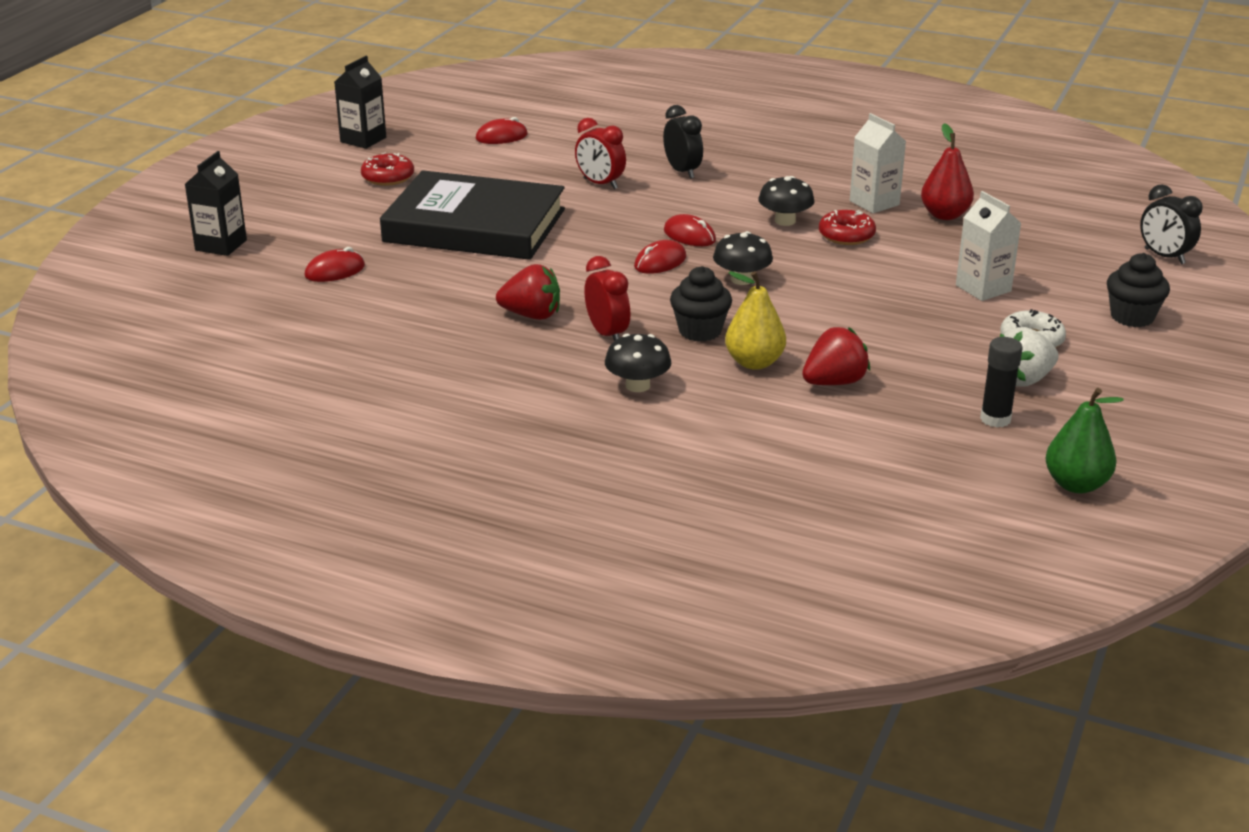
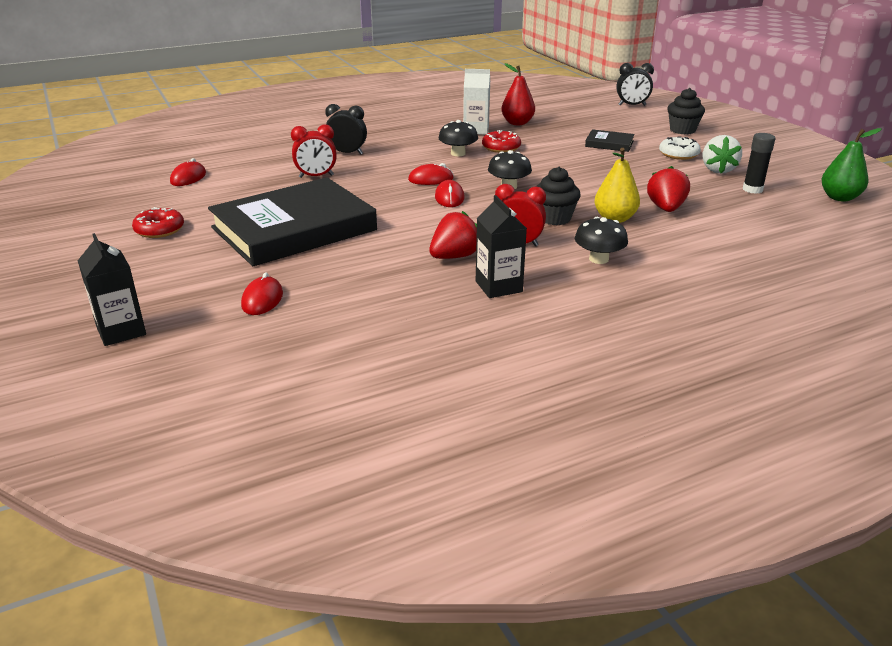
camera: 50 degrees left, 0 degrees up
(363, 140) = (82, 217): black carton -> black carton (498, 286)
(983, 288) = (609, 144): white carton -> black book

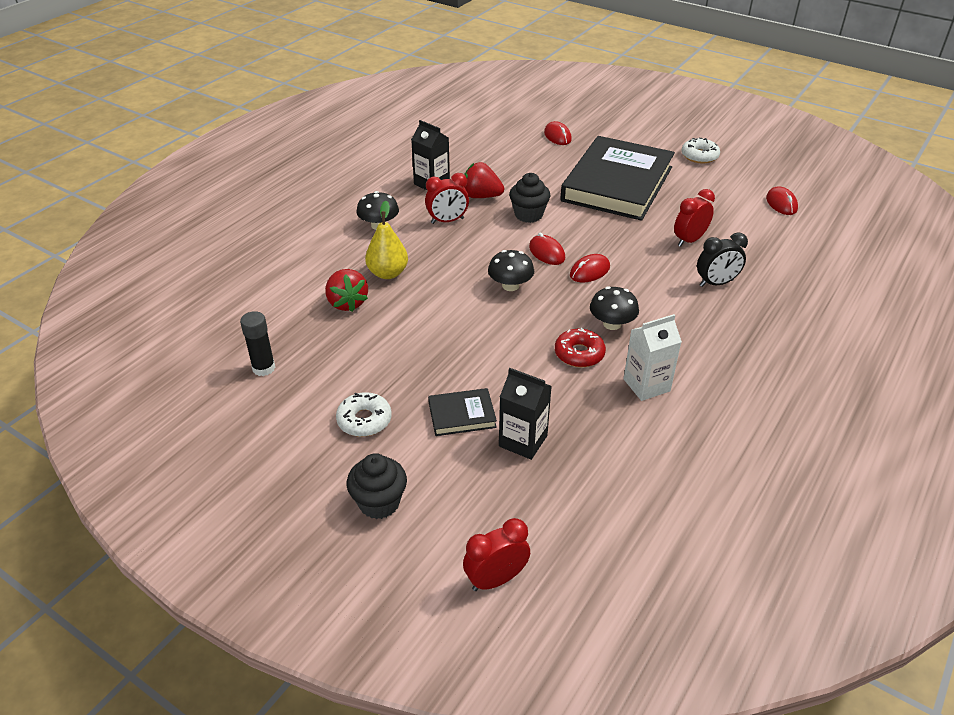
camera: 150 degrees right, 10 degrees up
(121, 331) = (598, 104): black carton -> black carton (523, 441)
(159, 230) = (699, 156): red donut -> white donut
(454, 256) = (481, 196): red strawberry -> red strawberry turned 90 degrees clockwise
(517, 123) = (616, 427): red pear -> none
(554, 218) = (438, 257): black cupcake -> black cupcake (528, 215)
(632, 105) = (496, 579): black clock -> red clock
(718, 170) = (308, 398): white strawberry -> none
(839, 198) = (165, 385): green pear -> none

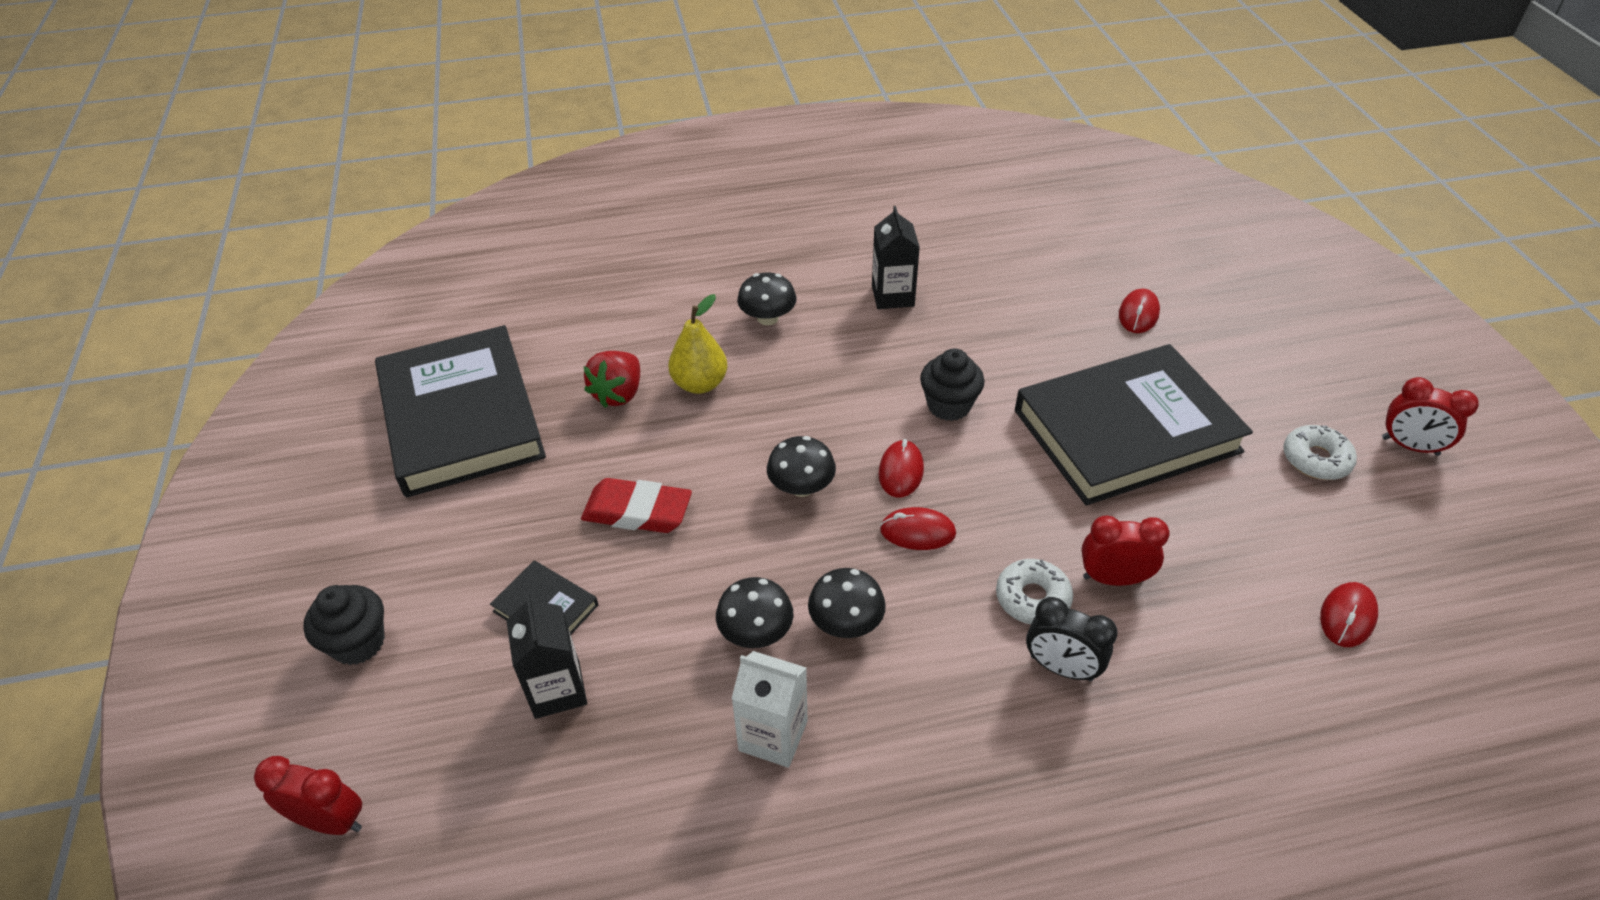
camera: 45 degrees right, 5 degrees up
(263, 368) = (461, 417): black glue stick -> black book
(364, 420) = (462, 541): white donut -> white donut (1032, 598)
(443, 345) = (637, 511): none -> red eraser
(447, 221) = (845, 356): red clock -> red clock (1410, 446)
(481, 196) = (926, 346): red strawberry -> none
(579, 354) = (756, 632): red donut -> black mushroom

